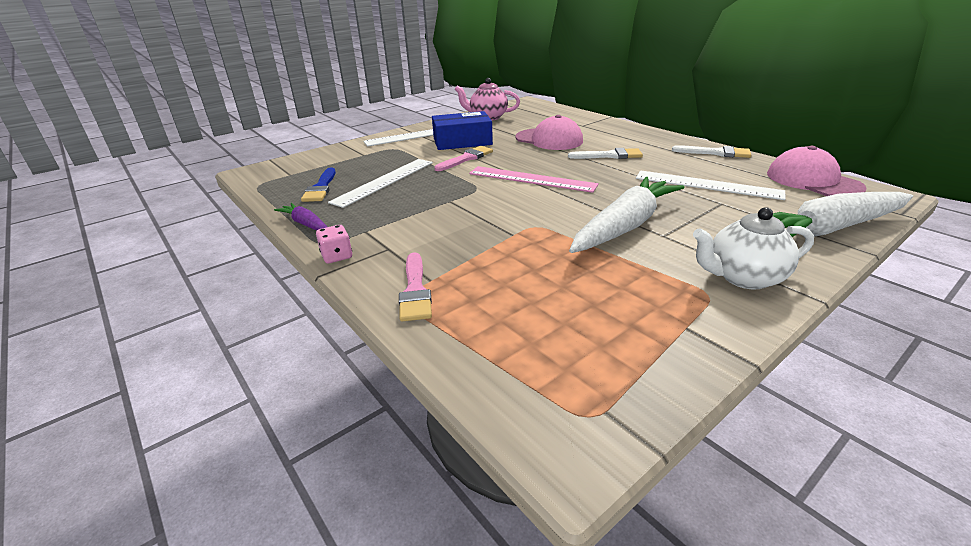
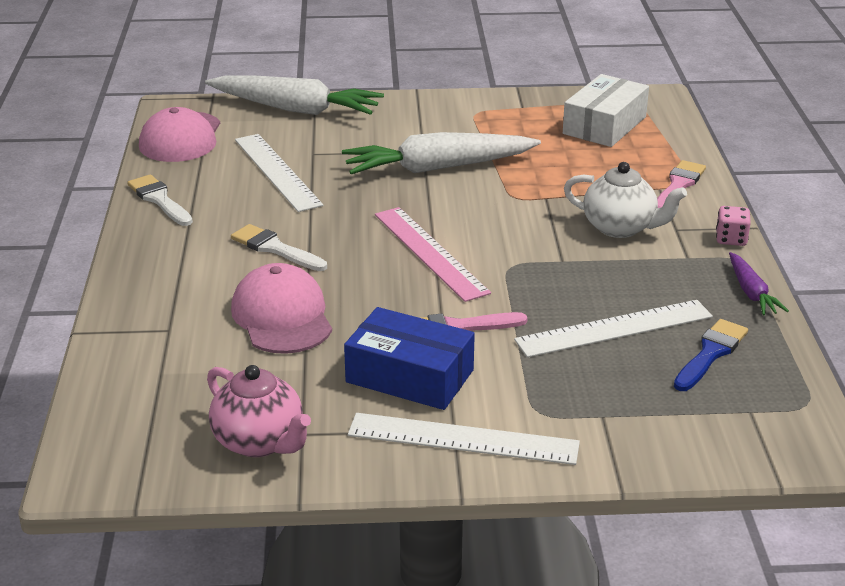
camera: 145 degrees left, 0 degrees up
(568, 342) = (604, 125): none -> white box
(743, 277) = (433, 111): white teapot -> white teapot (620, 228)

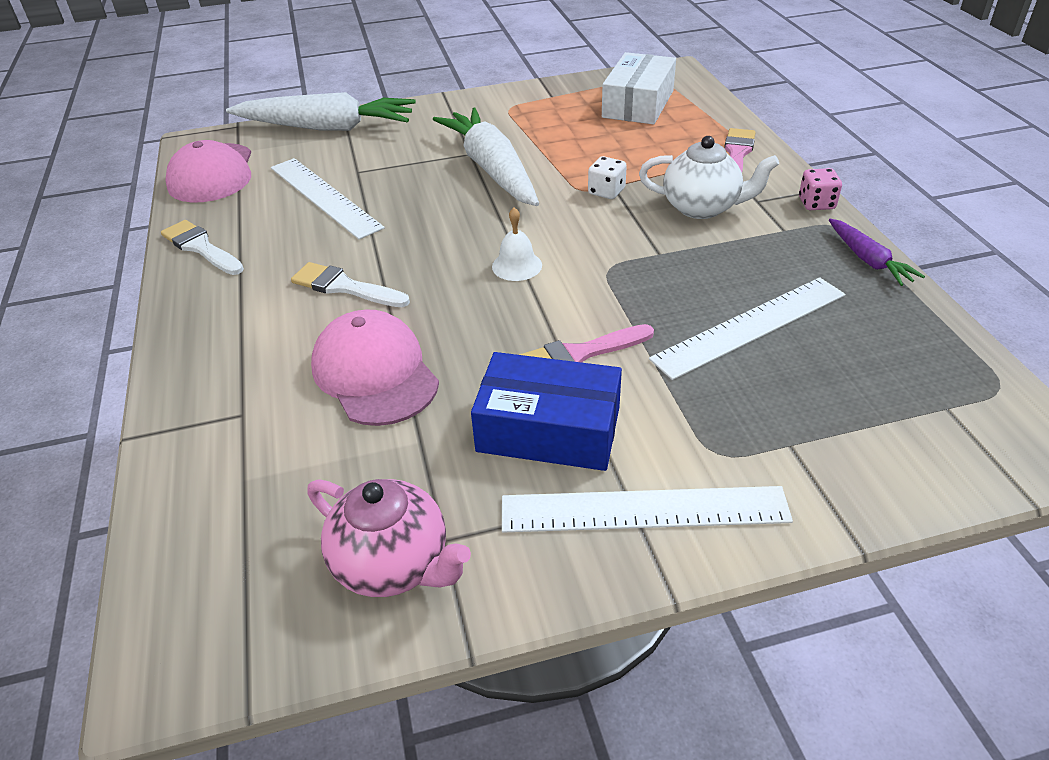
camera: 10 degrees left, 10 degrees up
(430, 252) = (517, 266): pink ruler -> white bell
(438, 168) = (492, 169): white carrot -> white carrot turned 90 degrees clockwise
(537, 202) = (606, 191): none -> white dice
(711, 353) = (866, 340): blue brush -> none

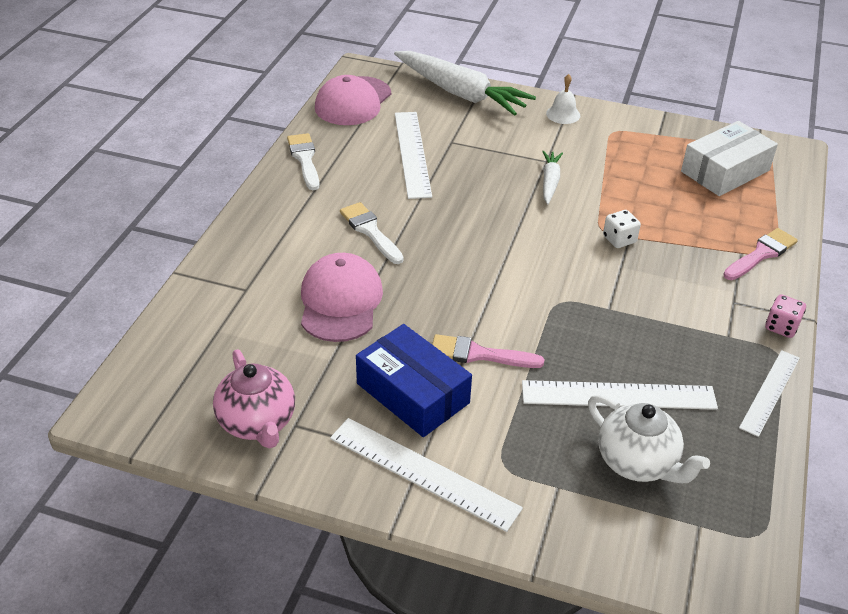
camera: 30 degrees right, 0 degrees up
(492, 169) = (550, 182): white carrot -> white carrot, size x0.49
(517, 266) = (496, 269): white bell -> white bell (563, 114)
(702, 207) = (681, 287): white teapot -> white teapot (637, 462)
(868, 260) = (770, 392): purple carrot -> white ruler

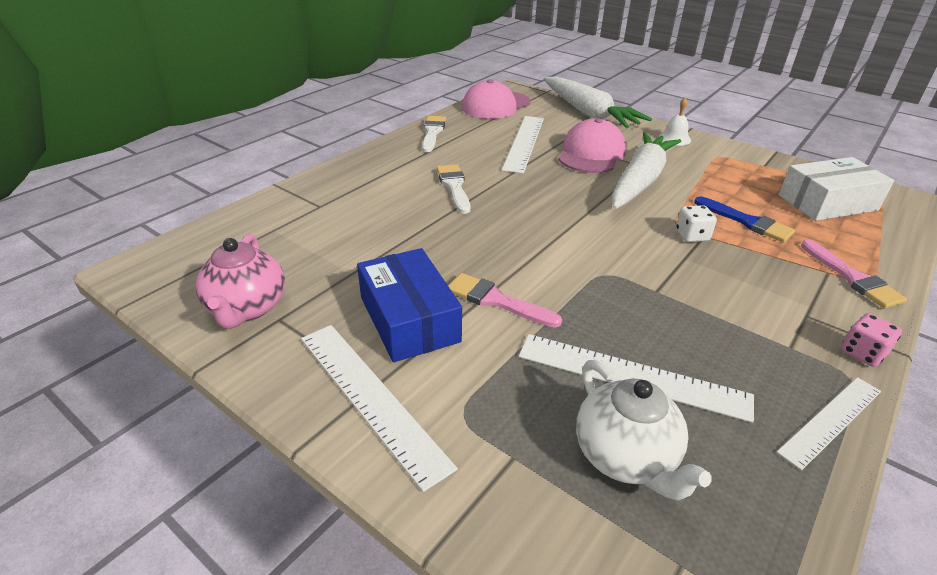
camera: 20 degrees right, 5 degrees down
(340, 301) = (393, 230): pink cap -> pink cap (591, 153)
(550, 182) = (640, 181): white carrot -> white carrot, size x2.04
(662, 211) = (747, 222): none -> blue brush
(761, 254) = (852, 278): pink brush -> pink brush turned 90 degrees clockwise

